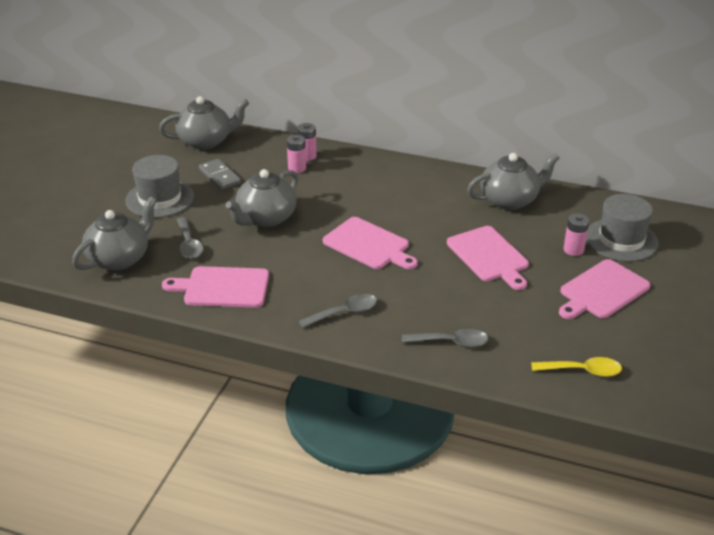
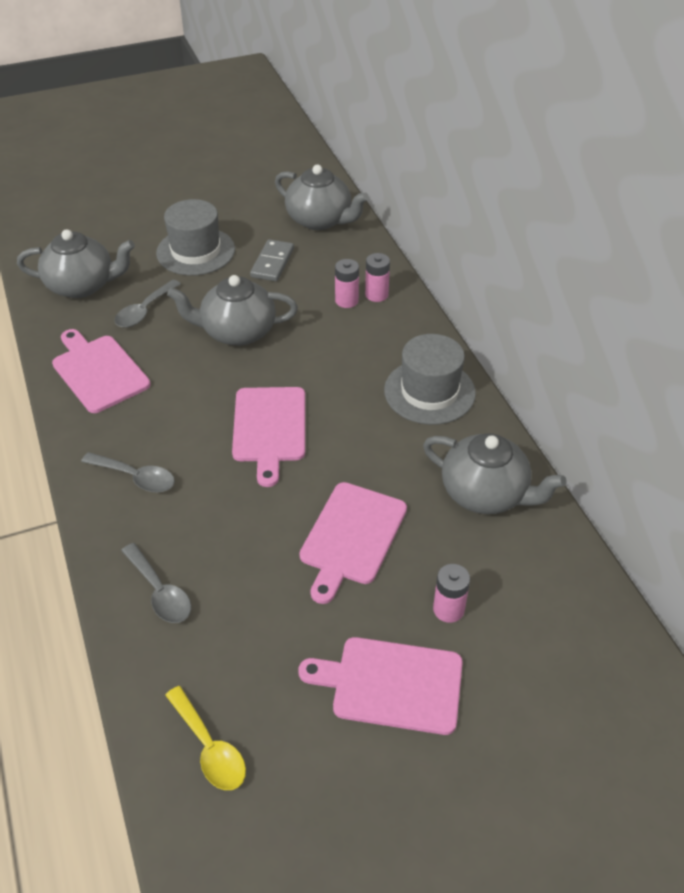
camera: 50 degrees right, 10 degrees up
(621, 240) = (524, 648): grey hat -> grey hat (429, 392)

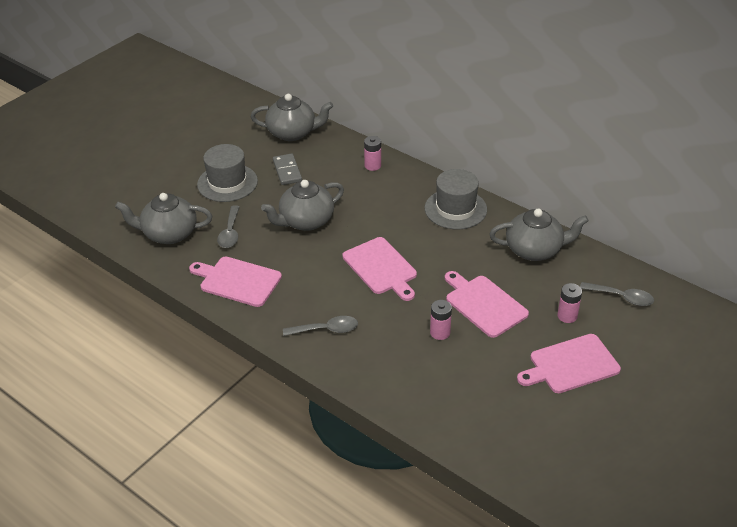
camera: 30 degrees left, 5 degrees down
(82, 285) = (169, 234): grey teapot -> grey teapot turned 150 degrees counterclockwise
(160, 592) = (403, 381): grey spoon -> grey spoon (621, 297)
(209, 747) = (506, 440): yellow spoon -> none
(346, 300) = (357, 176): pink battery -> pink battery (440, 332)
(351, 537) = (484, 304): pink cutting board -> pink cutting board turned 150 degrees clockwise

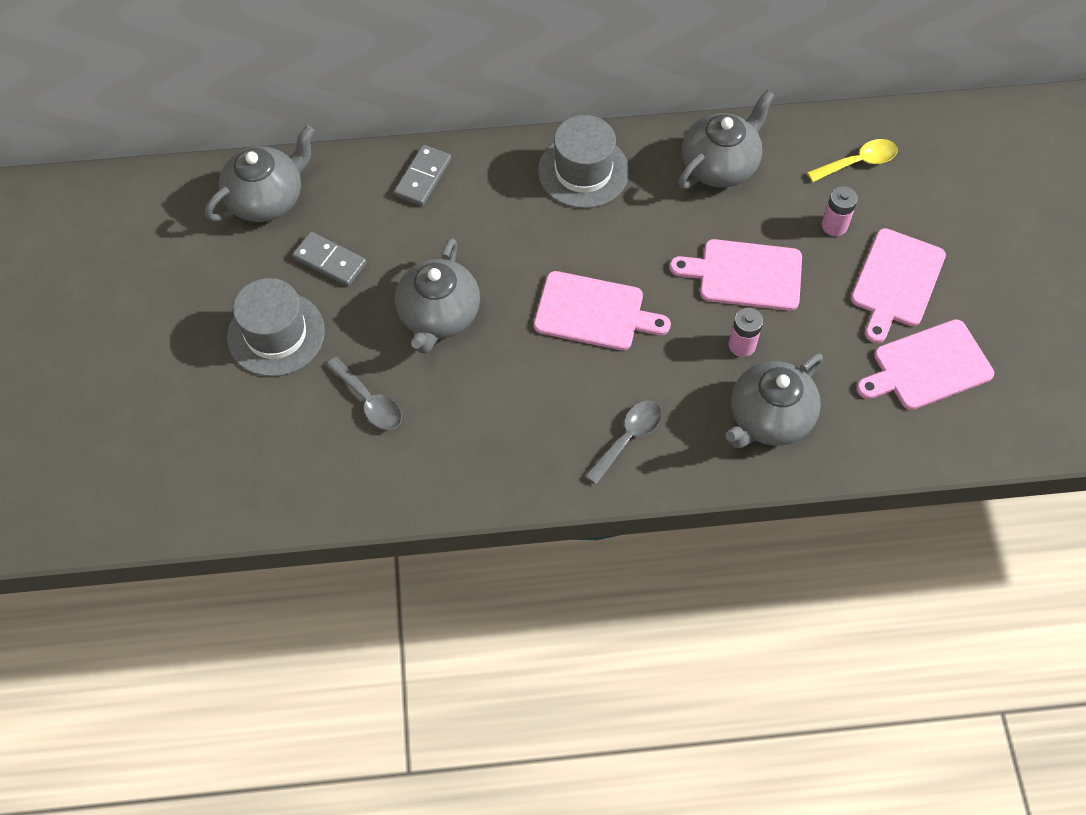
camera: 45 degrees left, 20 degrees up
(169, 234) = (296, 462): grey teapot -> grey teapot (769, 418)
(237, 281) = (459, 458): pink cutting board -> pink cutting board (928, 367)
(372, 165) = (423, 177): pink battery -> grey domino
(621, 297) = (858, 162): grey spoon -> yellow spoon

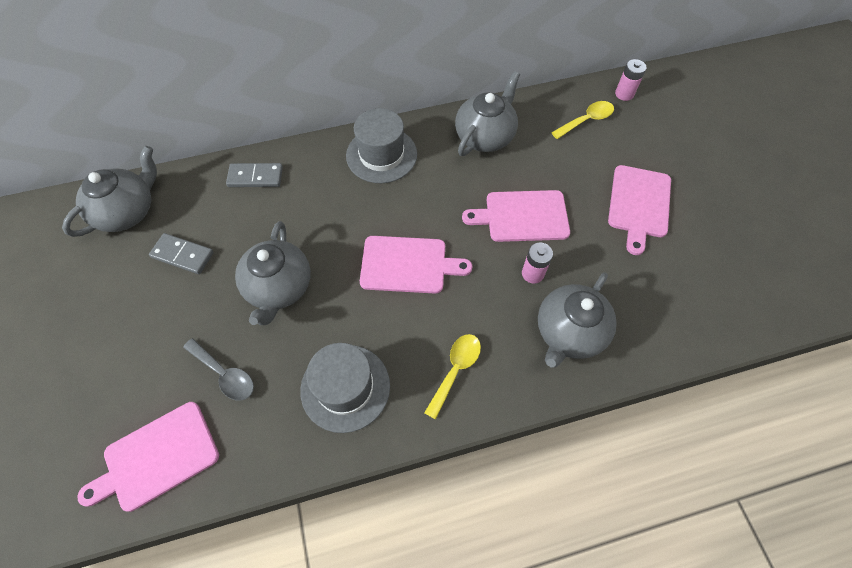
camera: 10 degrees left, 0 degrees up
(276, 334) = (138, 326): grey hat -> grey hat (345, 387)
(423, 177) = (255, 177): grey domino -> grey domino turned 75 degrees clockwise
(628, 438) = (455, 370): grey spoon -> yellow spoon
(834, 225) = (581, 168): pink battery -> pink battery (624, 94)
(928, 367) = (683, 268): pink cutting board -> pink cutting board (157, 458)

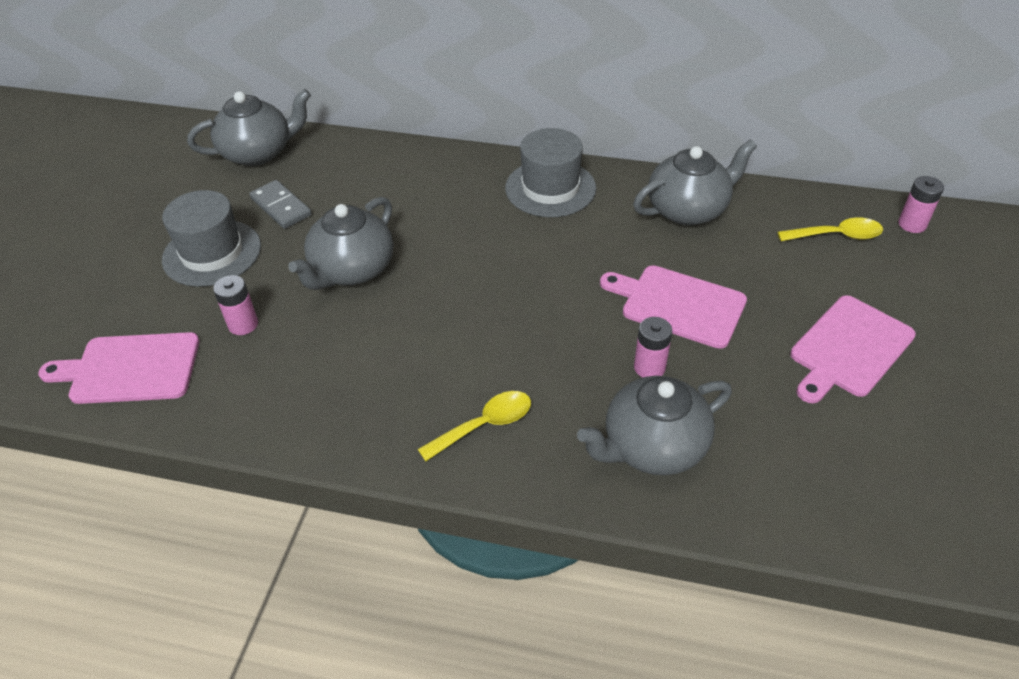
camera: 30 degrees right, 15 degrees down
(224, 374) = (243, 324): grey spoon -> pink battery
(255, 177) = (400, 164): grey domino -> none
(345, 387) = (352, 389): grey hat -> grey hat (212, 253)
(408, 265) = (504, 301): pink cutting board -> none

